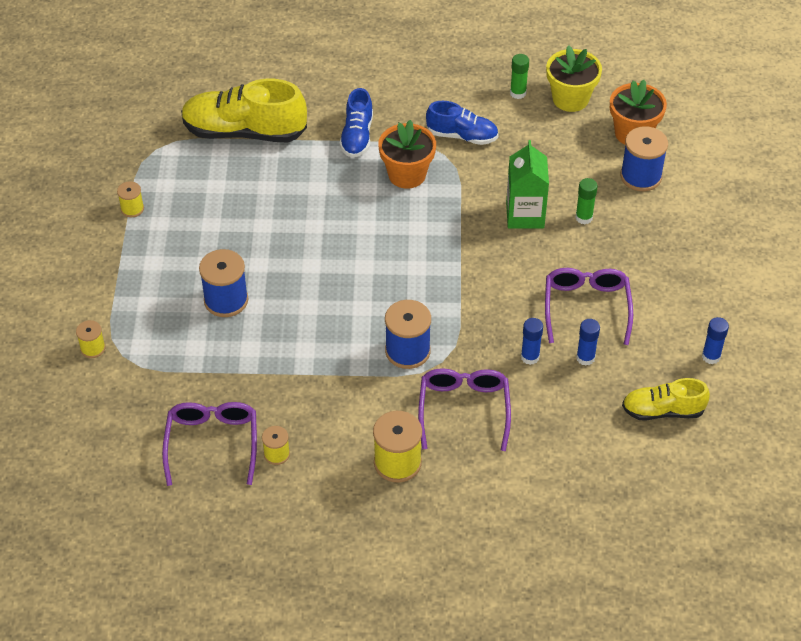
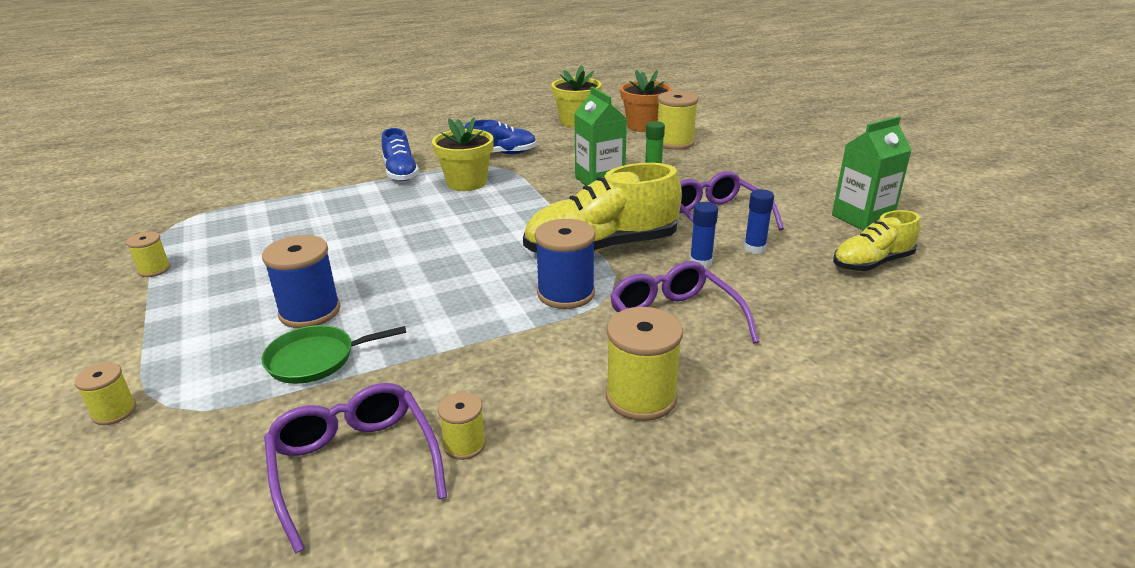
camera: 25 degrees left, 20 degrees down
(216, 349) = (316, 359): none -> green pan
(244, 132) = (278, 193): yellow shoe -> yellow shoe (601, 248)
(407, 174) = (466, 183): orange flower pot -> yellow flower pot
(518, 93) = (530, 127): green glue stick -> none
(641, 176) = (674, 143): blue spool -> yellow spool
(711, 356) = (862, 218): blue glue stick -> green carton

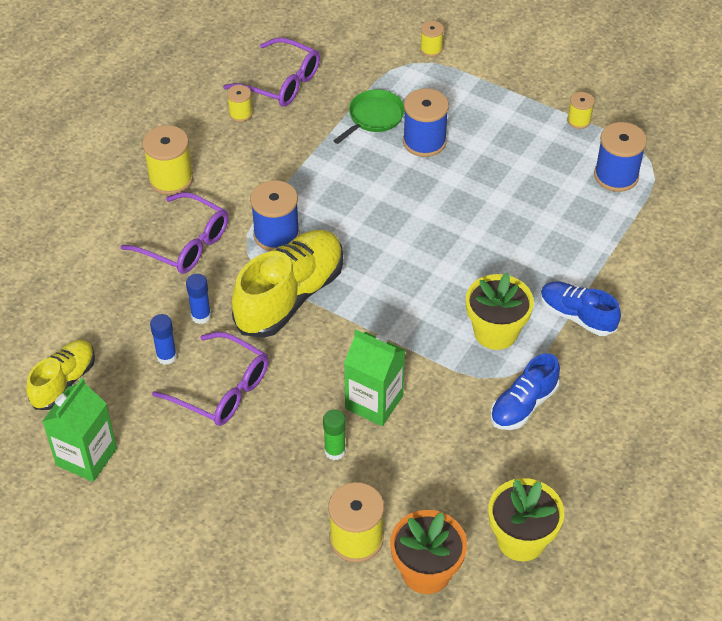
camera: 145 degrees right, 20 degrees up
(218, 224) = (616, 176): none -> blue spool

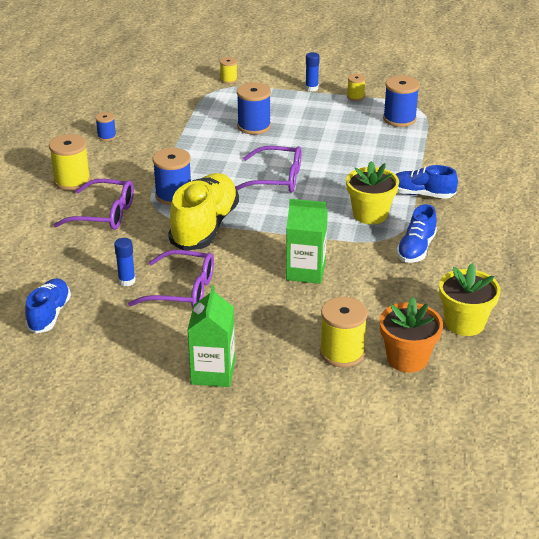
camera: 20 degrees left, 15 degrees down
(64, 382) = (49, 314): yellow shoe -> blue shoe
(86, 457) = (94, 355): green carton -> green carton (213, 372)
(201, 316) = (141, 252): blue glue stick -> blue glue stick (311, 88)
(240, 113) = (106, 136): yellow spool -> blue spool
(282, 82) = (129, 115): purple glasses -> purple glasses (277, 179)
(335, 451) = (293, 306): green glue stick -> none
(374, 117) = (209, 120): green pan -> none

